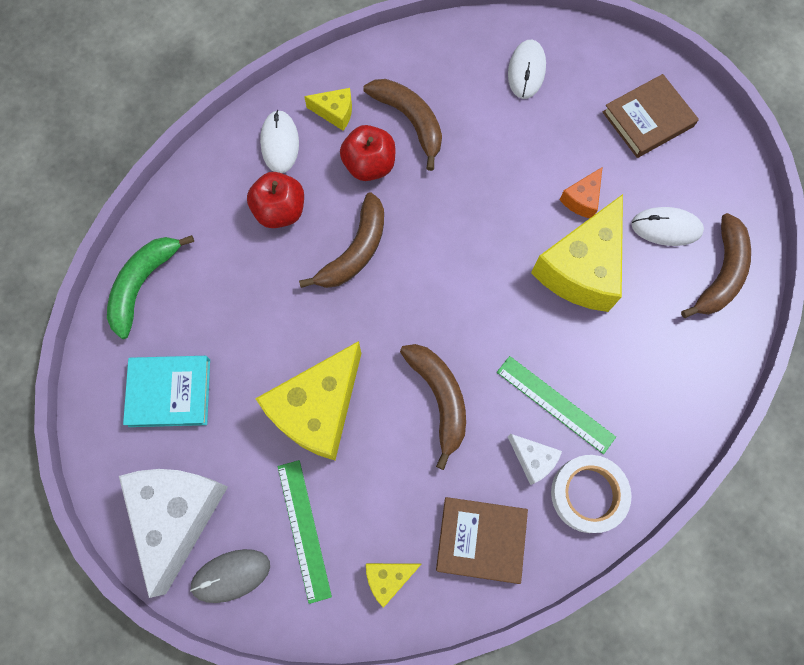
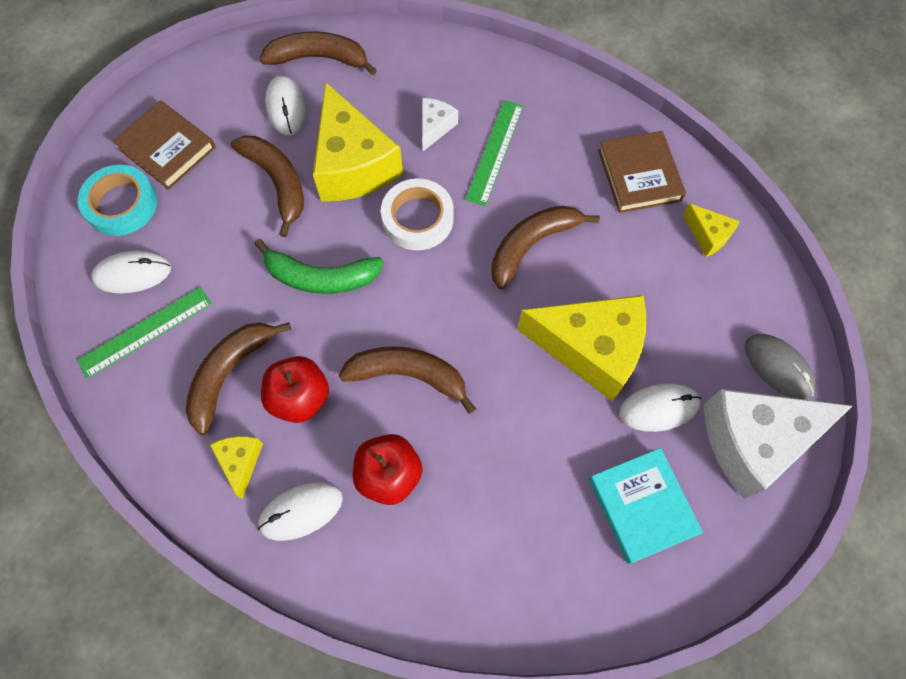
camera: 110 degrees left, 5 degrees down
(143, 285) = (537, 597): green banana -> green banana (321, 277)
(241, 445) = (659, 408): none -> white mouse
(304, 530) = (705, 319): green ruler -> green ruler (145, 331)
(533, 459) = (552, 156): white cheese -> white cheese (435, 127)
(581, 268) = (353, 164): yellow cheese -> yellow cheese turned 60 degrees clockwise
(582, 199) = (277, 182): orange cheese -> brown banana
(588, 494) = (562, 109): white tape -> white tape (418, 218)
(598, 74) = (121, 204): none -> turquoise tape

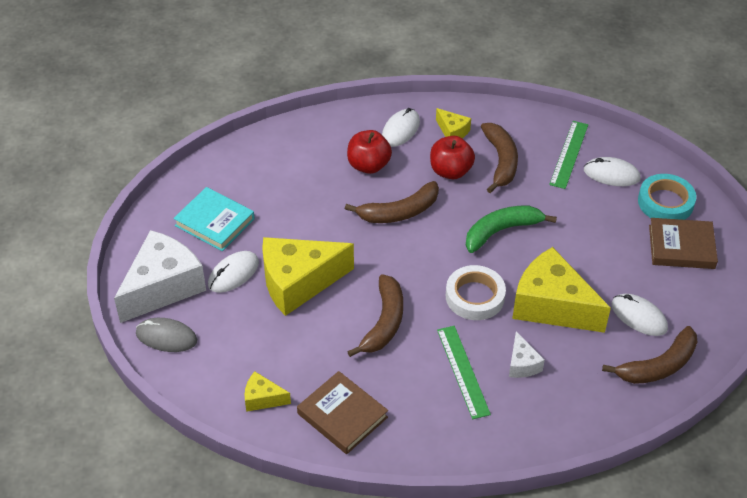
camera: 145 degrees right, 20 degrees down
(132, 273) = (611, 174): white mouse -> white mouse turned 60 degrees clockwise
(277, 182) = (588, 267): brown banana -> none

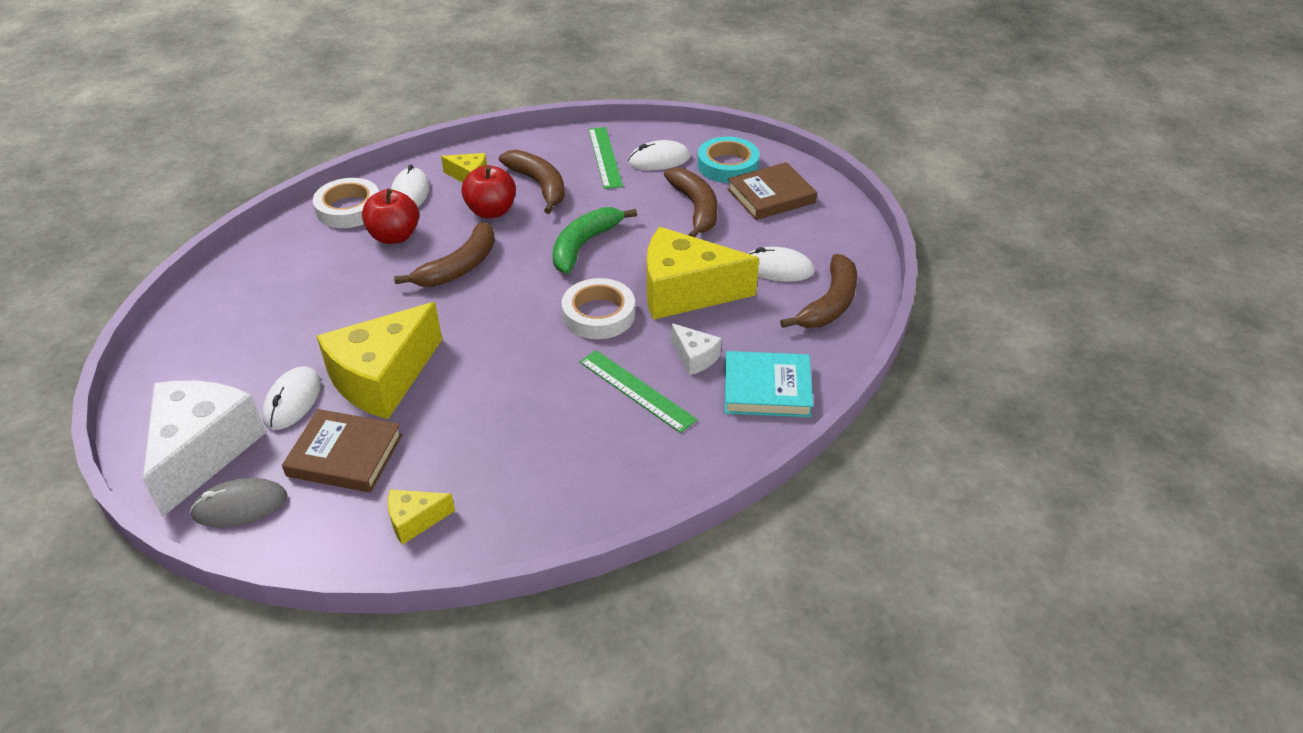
camera: 30 degrees left, 5 degrees down
(214, 222) = (234, 356): turquoise book -> turquoise book (767, 389)
(342, 415) = (528, 495): brown book -> brown book (345, 455)
(349, 127) = (349, 209): none -> white tape
(384, 322) = (513, 378): brown banana -> brown banana (695, 208)

